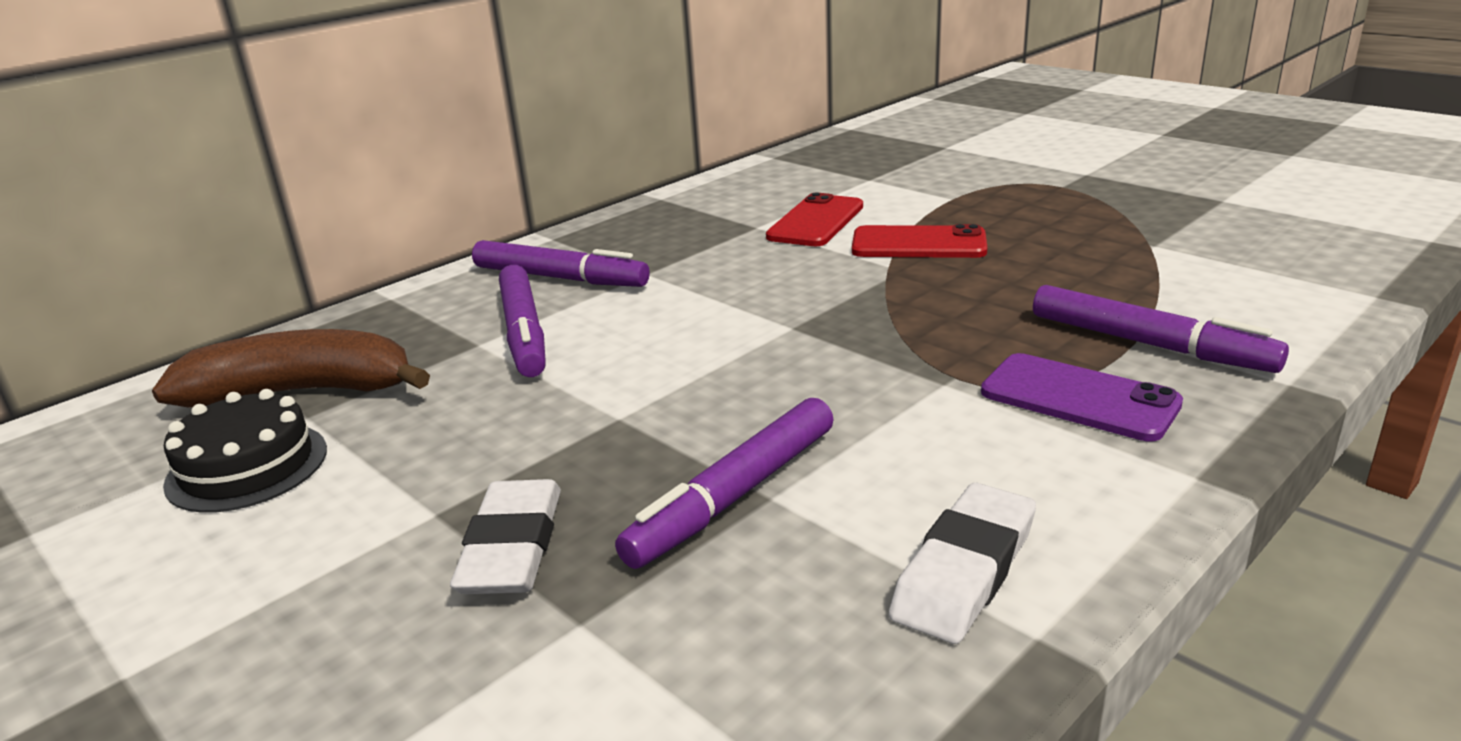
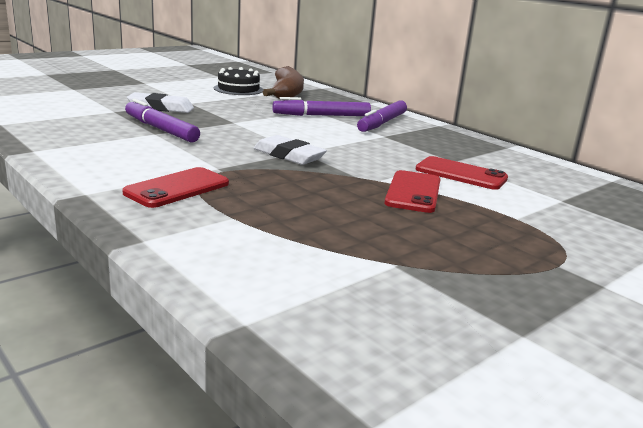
camera: 90 degrees right, 5 degrees down
(964, 571) = (77, 148): white eraser -> white eraser (289, 155)
(1079, 398) = (177, 188): purple phone -> red phone
(1148, 344) = (223, 218): purple marker -> none

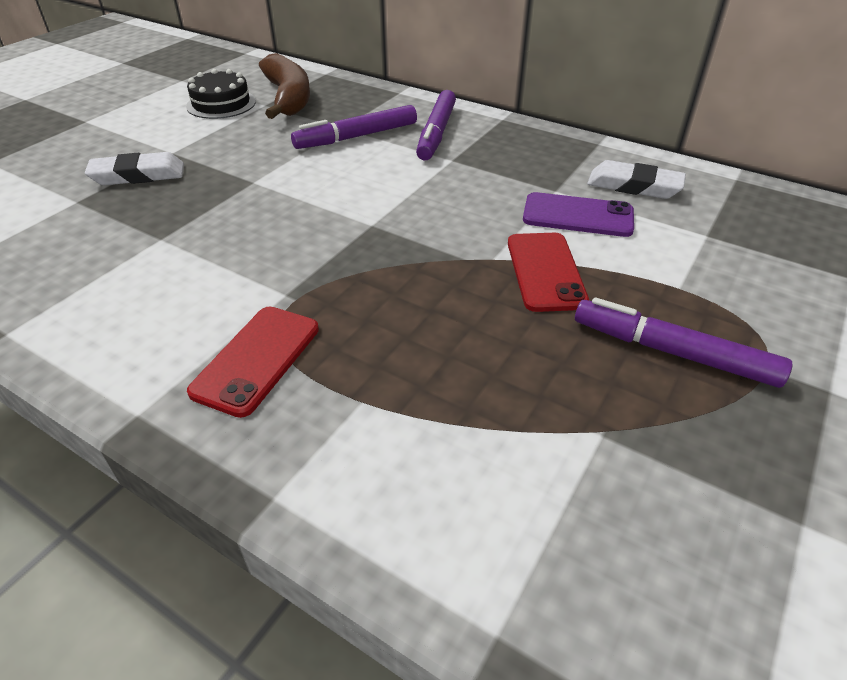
camera: 15 degrees left, 20 degrees up
(160, 129) = (164, 227): purple marker -> purple marker (673, 352)
(289, 155) = (361, 238): white eraser -> white eraser (634, 186)
(461, 174) = (578, 216): red phone -> purple phone

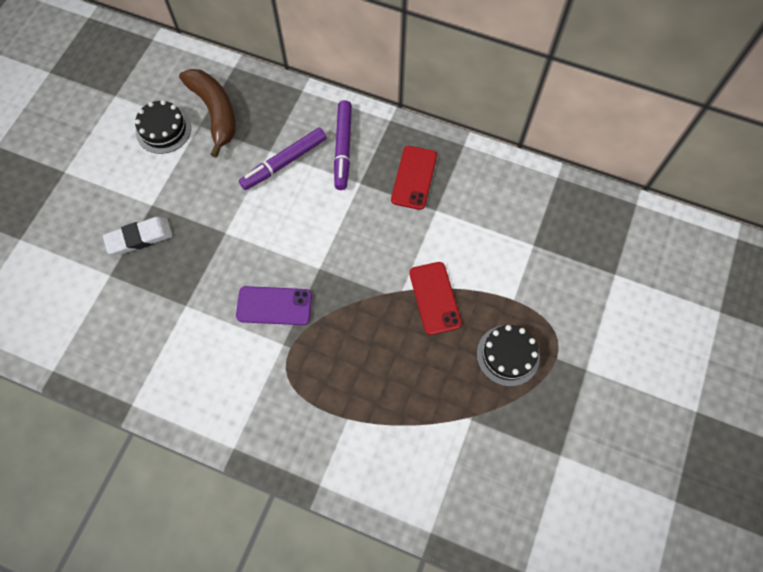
camera: 10 degrees left, 25 degrees up
(257, 359) = (283, 399): red phone -> red phone (414, 178)
(578, 216) = (452, 237): purple phone -> purple phone (274, 306)
(634, 186) = (488, 197): white eraser -> none
(673, 352) = (508, 355): purple marker -> black cake

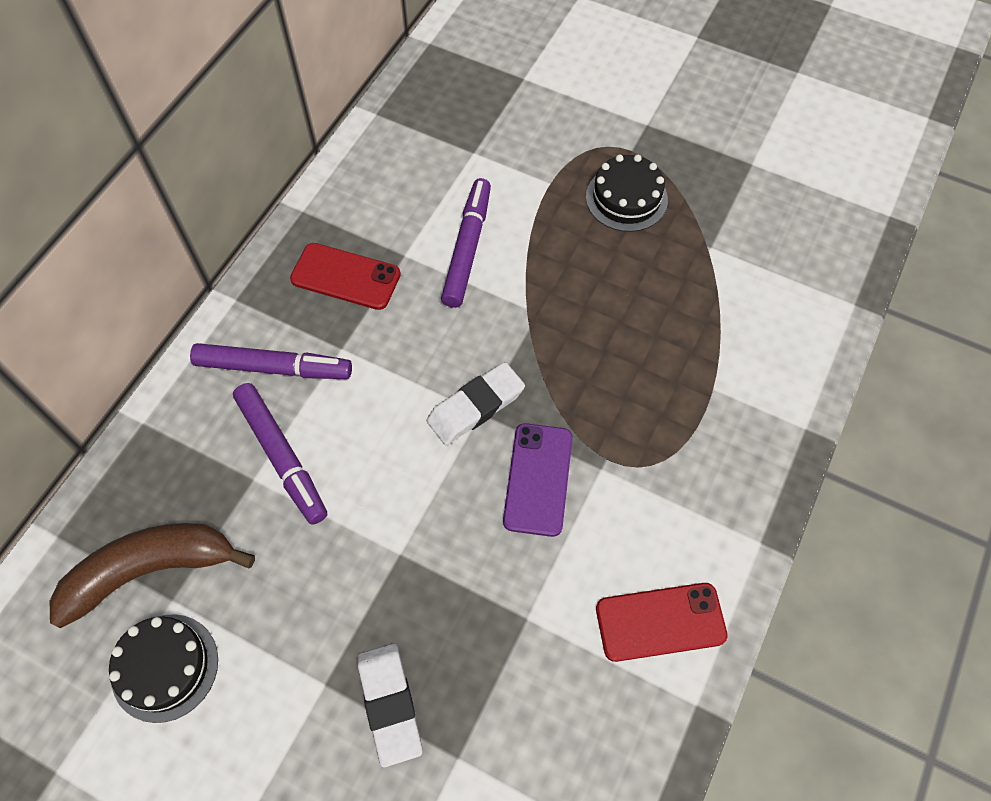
camera: 85 degrees left, 5 degrees down
(323, 265) = (476, 407): none -> white eraser
(435, 298) = (541, 269): red phone -> red phone (660, 621)
(446, 248) = (467, 248): none -> purple marker

